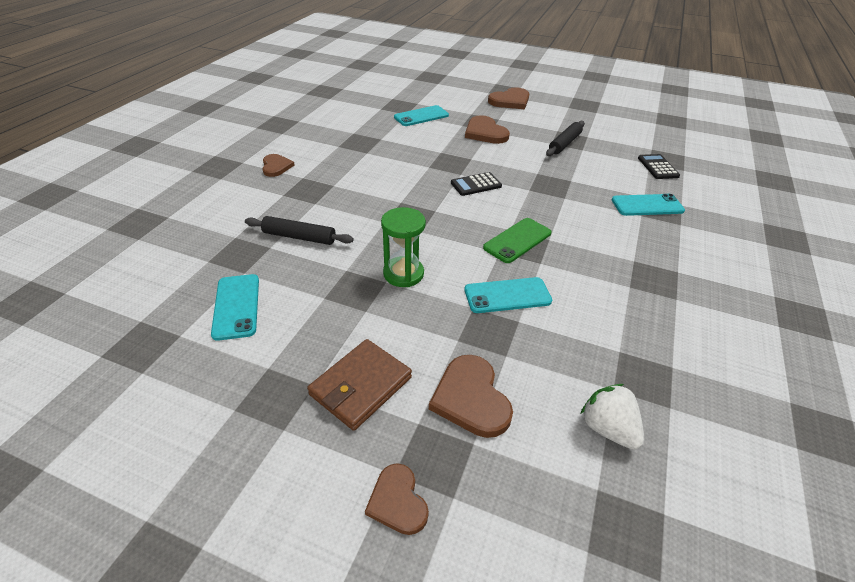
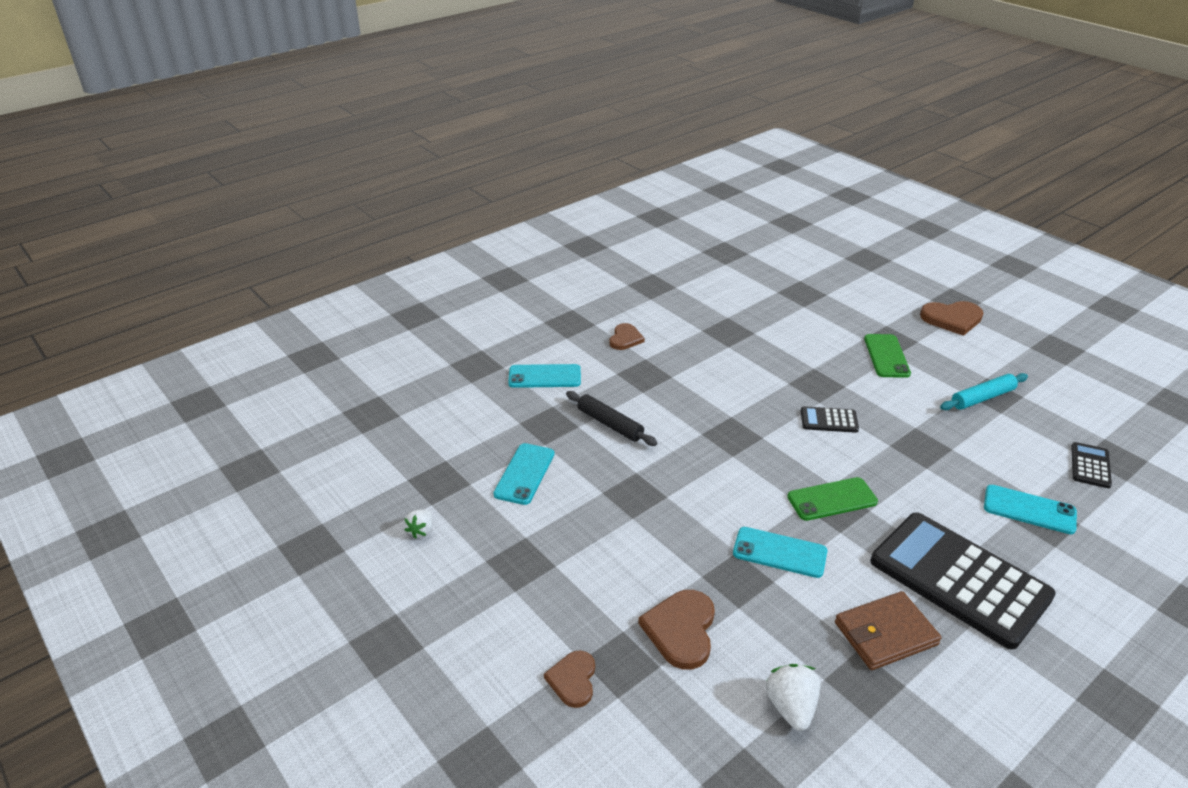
camera: 30 degrees right, 5 degrees down
(140, 406) = (421, 531): none -> white strawberry
(361, 386) = (592, 582): brown wallet -> brown wallet (885, 634)
(403, 274) = (688, 494): green hourglass -> none
(421, 116) = (820, 314): turquoise phone -> turquoise phone (544, 376)
(485, 132) = (886, 356): brown heart -> green phone
(565, 143) = (982, 398): black rolling pin -> turquoise rolling pin
(644, 268) = (959, 579): none -> black calculator

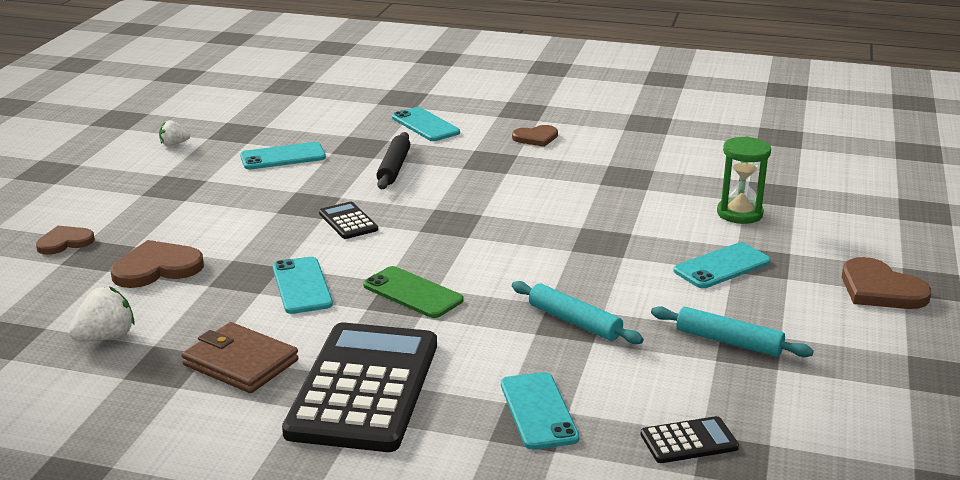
camera: 55 degrees right, 10 degrees down
(820, 317) = (739, 214): none -> green hourglass
(829, 420) = (545, 262): black calculator -> black calculator (348, 221)
(886, 356) = (722, 266): green phone -> turquoise phone
(921, 444) = (574, 321): none -> turquoise rolling pin

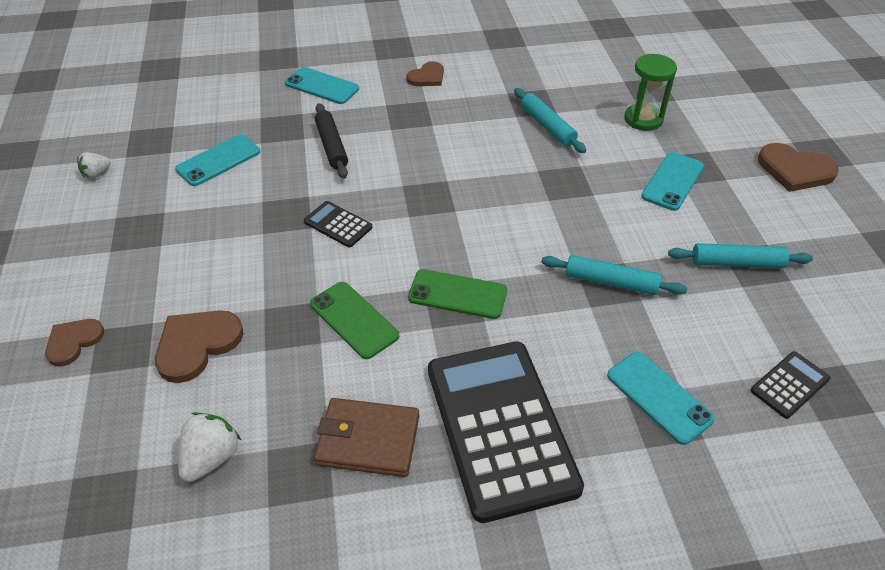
camera: 25 degrees left, 20 degrees up
(302, 286) = (354, 320): turquoise phone -> green phone
(626, 197) = (547, 126): none -> turquoise rolling pin

